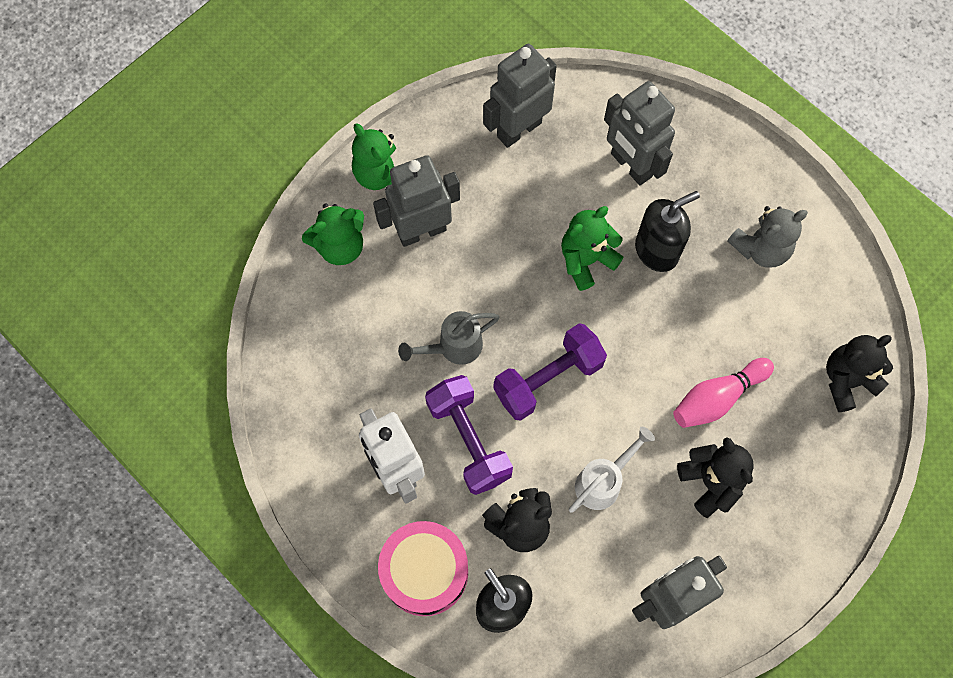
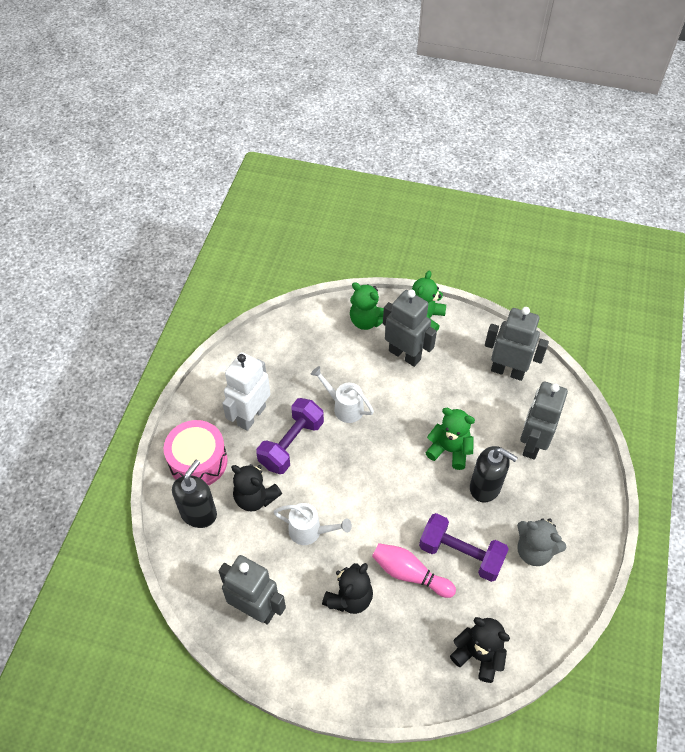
camera: 60 degrees right, 15 degrees down
(453, 347) = (344, 407): grey watering can -> white watering can
(548, 379) = (357, 467): purple dumbbell -> purple dumbbell (461, 554)

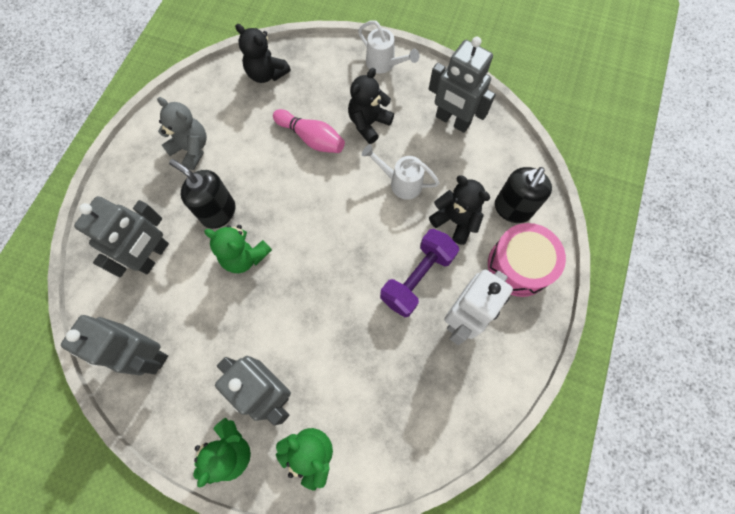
camera: 175 degrees left, 15 degrees up
(344, 407) = (354, 320): white watering can -> white watering can (384, 64)
(461, 554) = (260, 151): purple dumbbell -> none

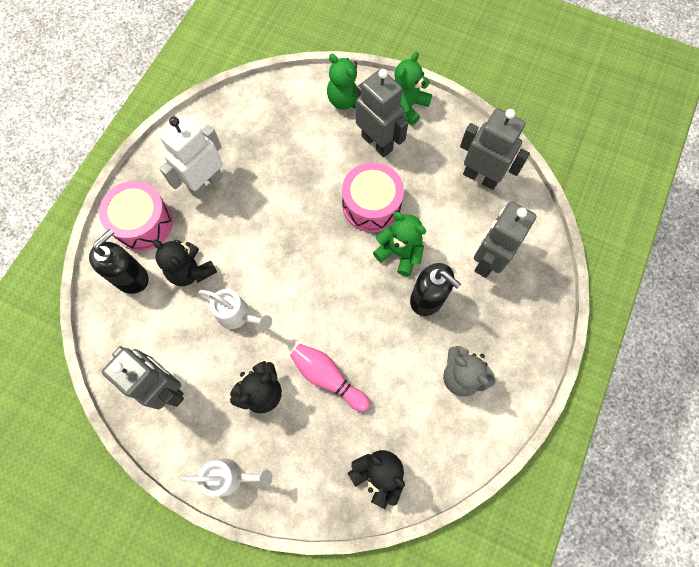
camera: 175 degrees left, 0 degrees up
(275, 308) = (371, 205): none -> pink drum
(384, 64) = (230, 477): white watering can -> white watering can turned 135 degrees clockwise
(417, 278) = (239, 220): purple dumbbell -> none

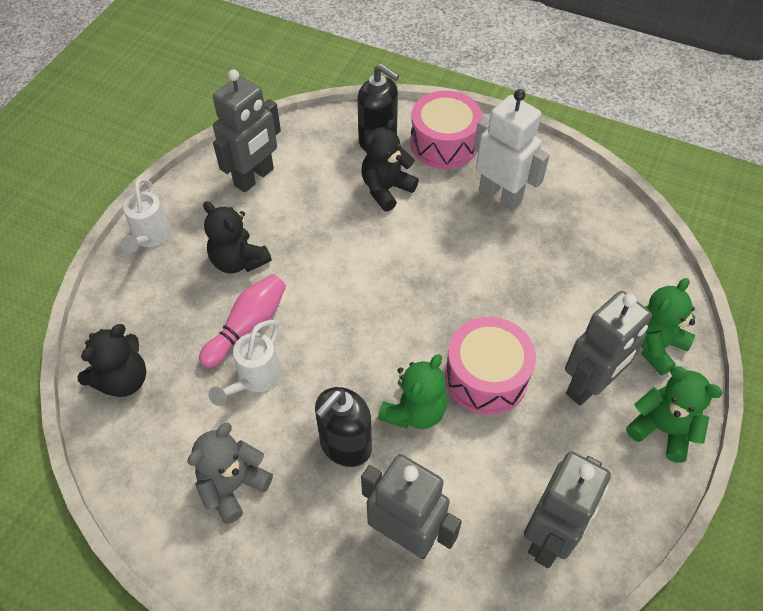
camera: 90 degrees right, 15 degrees down
(238, 315) = (330, 235): white watering can -> white watering can (255, 379)

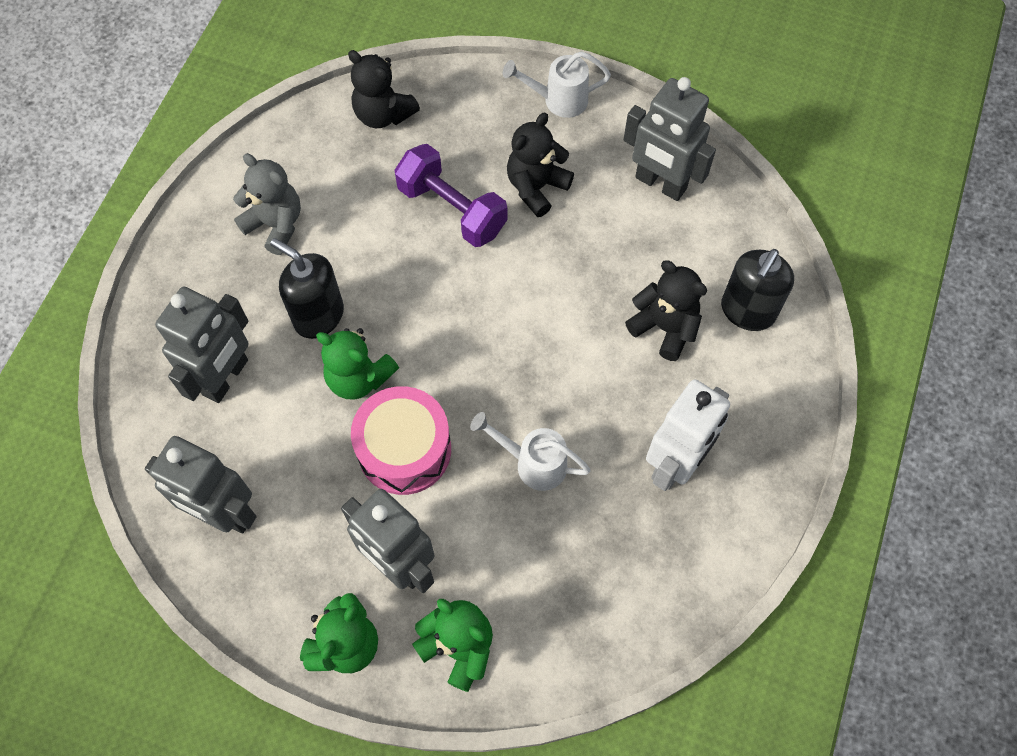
camera: 85 degrees right, 10 degrees up
(248, 326) = (452, 209): pink bowling pin -> purple dumbbell
(255, 379) = (390, 225): white watering can -> white watering can (533, 463)
(444, 143) = (756, 391): pink drum -> none

